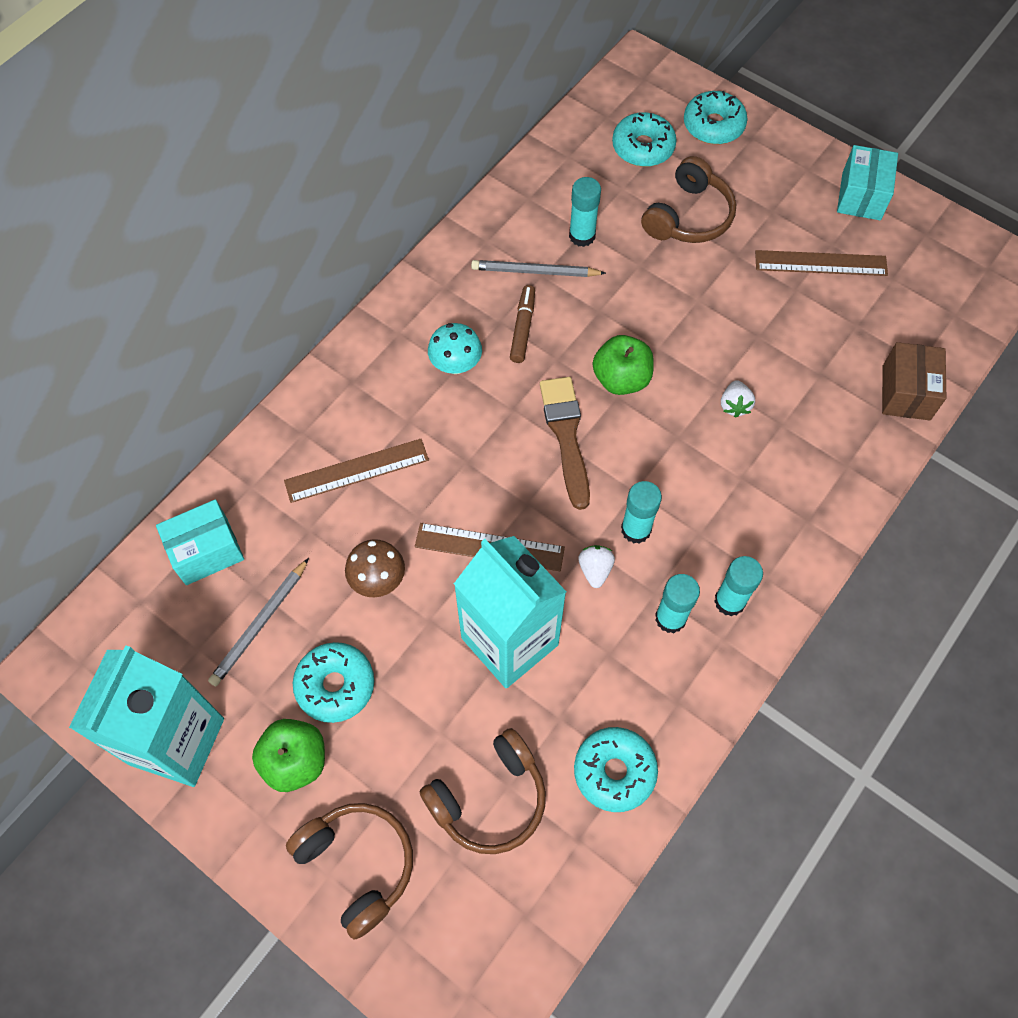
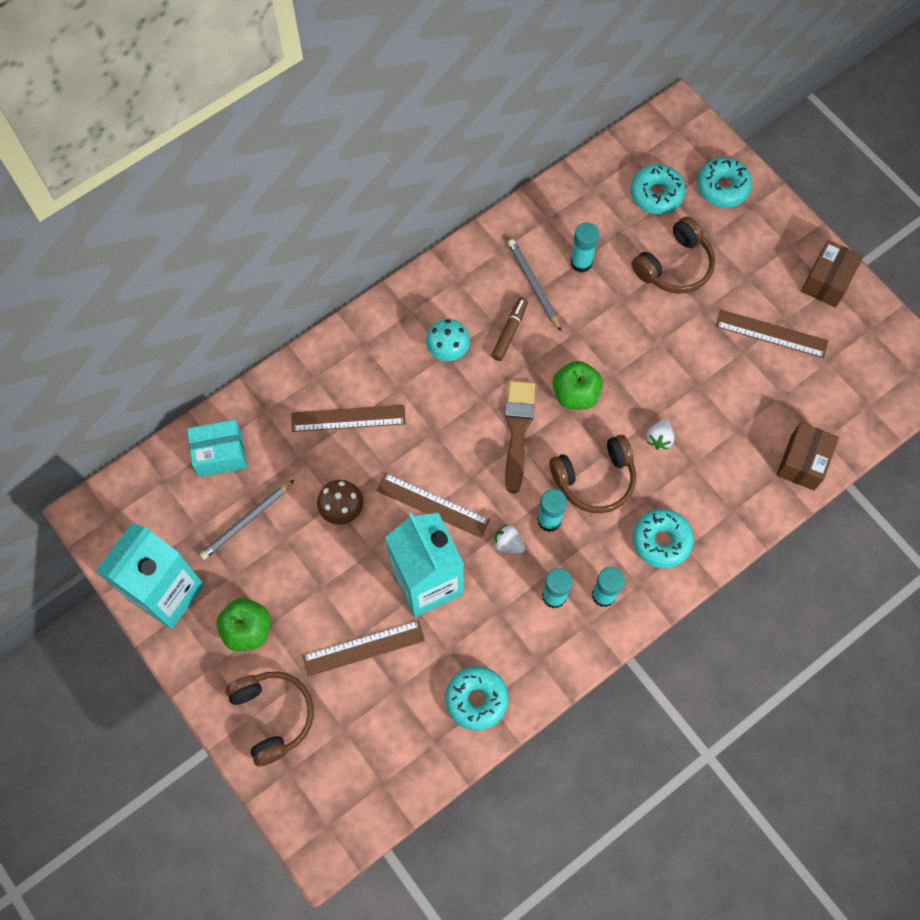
camera: 15 degrees right, 5 degrees up
(335, 685) = (290, 581): turquoise donut -> turquoise donut (661, 541)
(452, 745) = (364, 648): none -> brown ruler
(489, 798) = (379, 694): brown headphones -> brown headphones (595, 479)
(535, 271) = (534, 285): grey pencil -> grey pencil turned 45 degrees clockwise
(595, 570) = (508, 544): white strawberry -> white strawberry turned 75 degrees counterclockwise
(861, 196) = (827, 282): turquoise box -> brown box

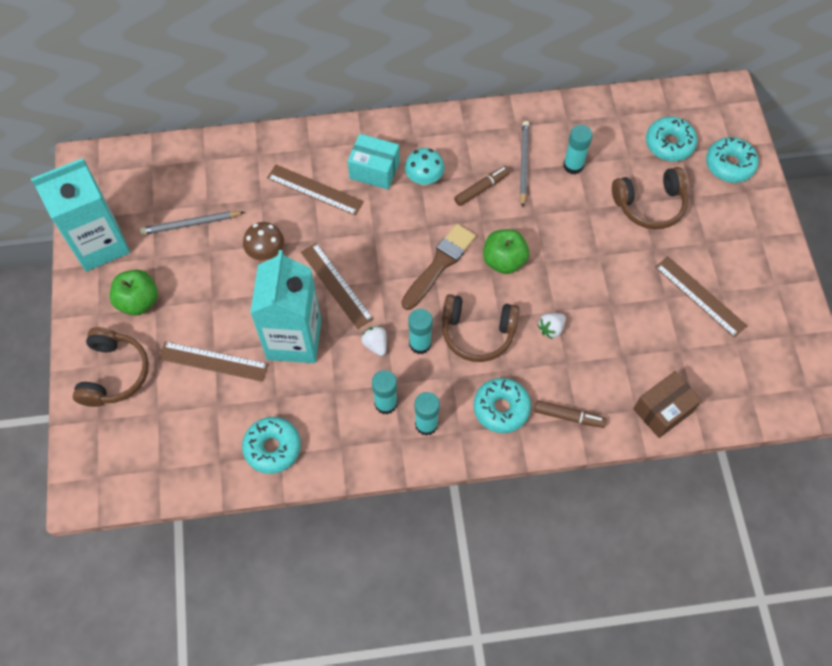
camera: 30 degrees right, 5 degrees down
(220, 454) = (204, 168): turquoise box -> turquoise box (374, 170)
(725, 514) = (569, 416): none -> brown marker
(827, 282) = (775, 279): brown box -> none

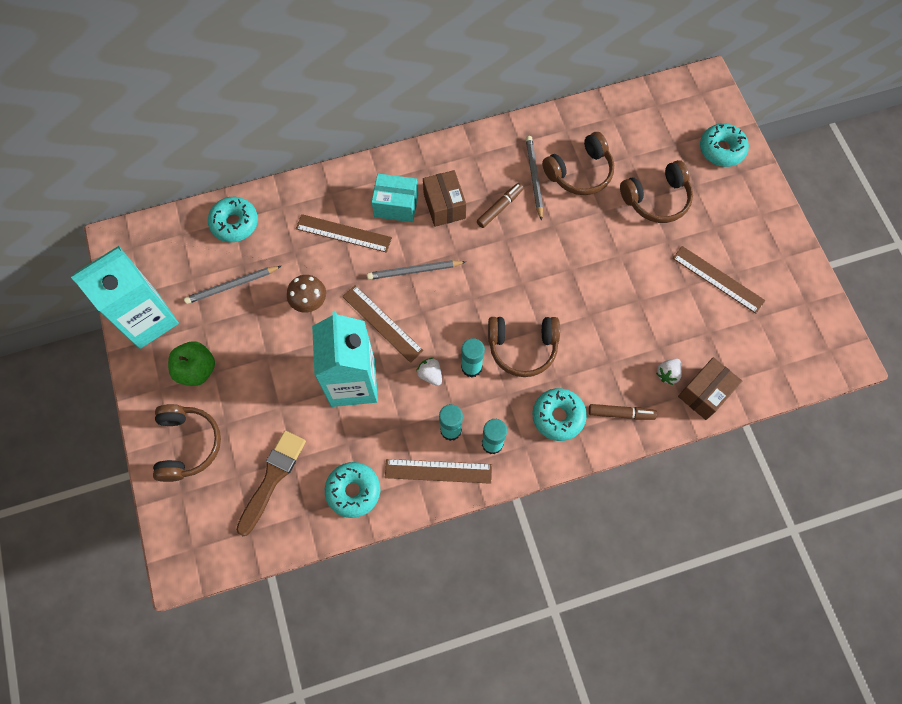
camera: 10 degrees left, 5 degrees up
(213, 362) = (280, 417): brown ruler -> brown ruler (438, 471)
(380, 238) = (414, 271): none -> grey pencil
(424, 178) = (444, 206): turquoise mushroom -> brown box
(439, 264) = (474, 287): brown brush -> brown brush (272, 478)
(504, 260) = (533, 274): green apple -> none
(551, 329) = (589, 333): white strawberry -> white strawberry (667, 374)
(573, 165) = (580, 172): turquoise glue stick -> brown headphones
(669, 144) = (663, 138): turquoise donut -> turquoise donut (234, 223)

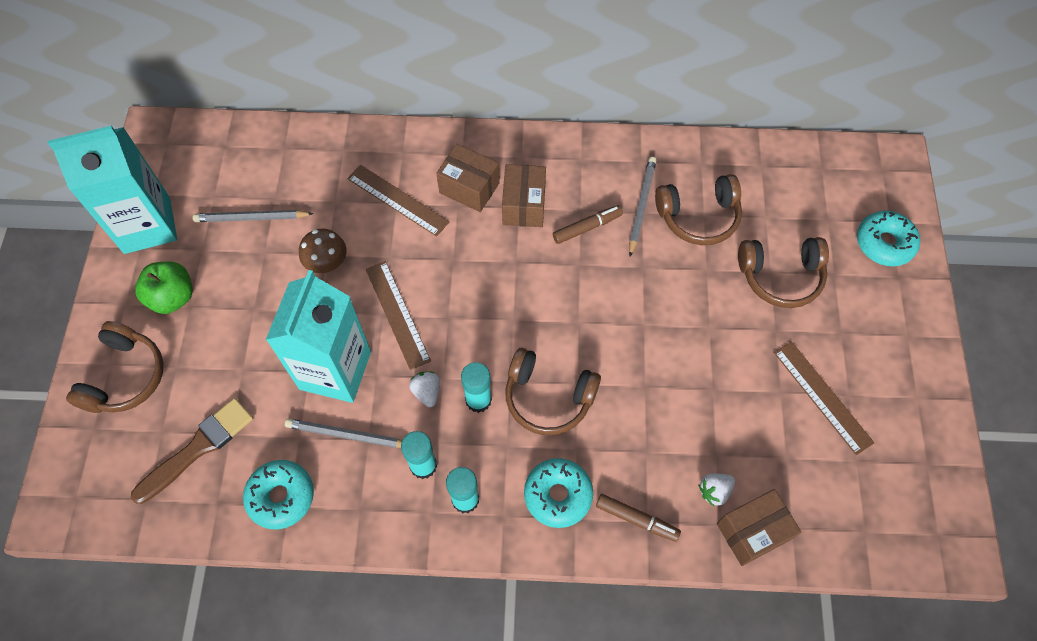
camera: 20 degrees right, 5 degrees down
(234, 223) = (285, 152): turquoise donut -> none
(396, 205) = (469, 188): turquoise box -> brown box
(414, 271) = (459, 267): grey pencil -> grey pencil (348, 435)
(438, 471) = (388, 509): brown ruler -> none

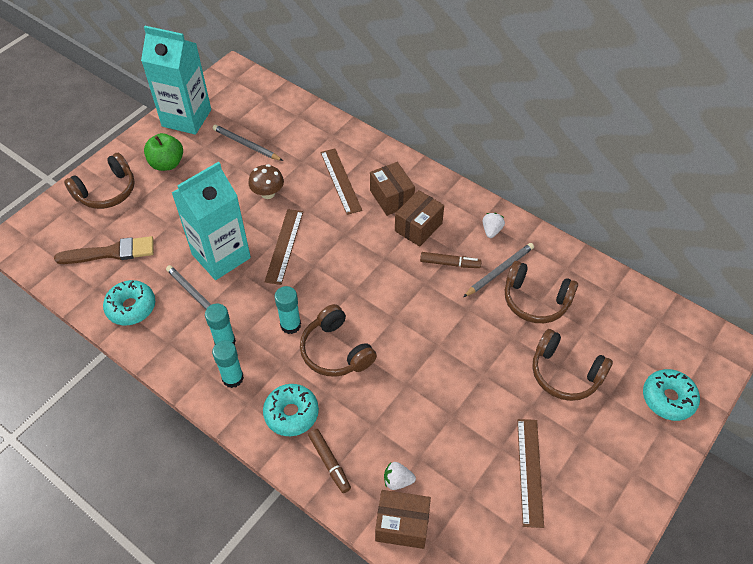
camera: 35 degrees right, 10 degrees down
(427, 392) = (263, 301): white strawberry -> white strawberry (491, 230)

